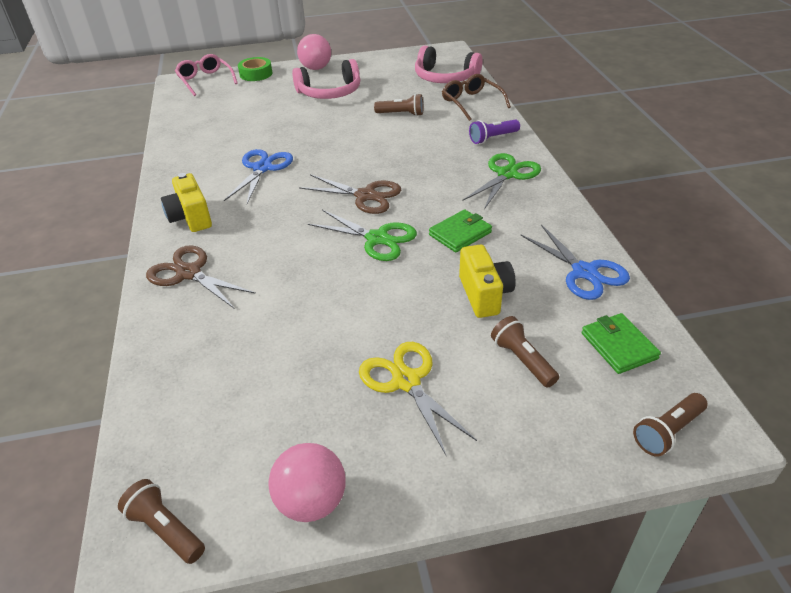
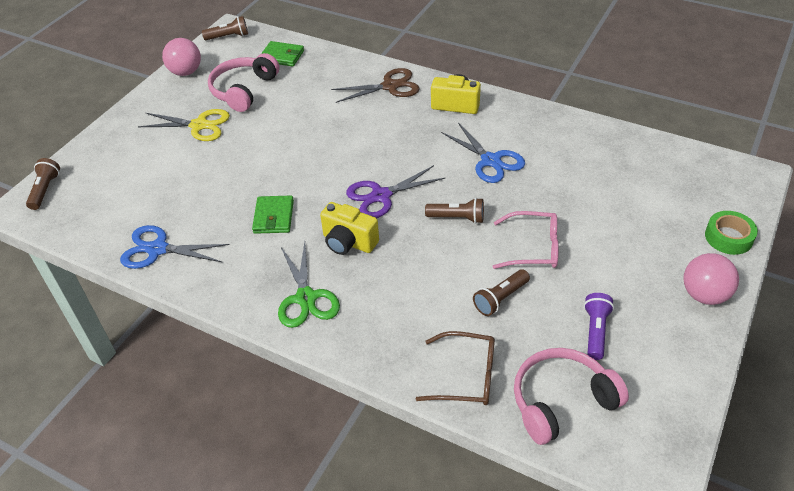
camera: 130 degrees right, 5 degrees up
(205, 80) = (740, 193): pink glasses -> pink glasses (533, 248)
(330, 92) = (614, 272): pink headphones -> pink headphones (243, 90)
(366, 196) = (380, 196): brown scissors -> purple scissors
(377, 239) = (321, 174): green scissors -> none
(484, 294) = (208, 190): yellow camera -> yellow camera (348, 242)
(492, 138) = (373, 335): purple flashlight -> purple flashlight (595, 331)
(522, 360) = (149, 172): brown flashlight -> brown flashlight (457, 218)
(619, 346) = (99, 215): green wallet -> green wallet (282, 56)

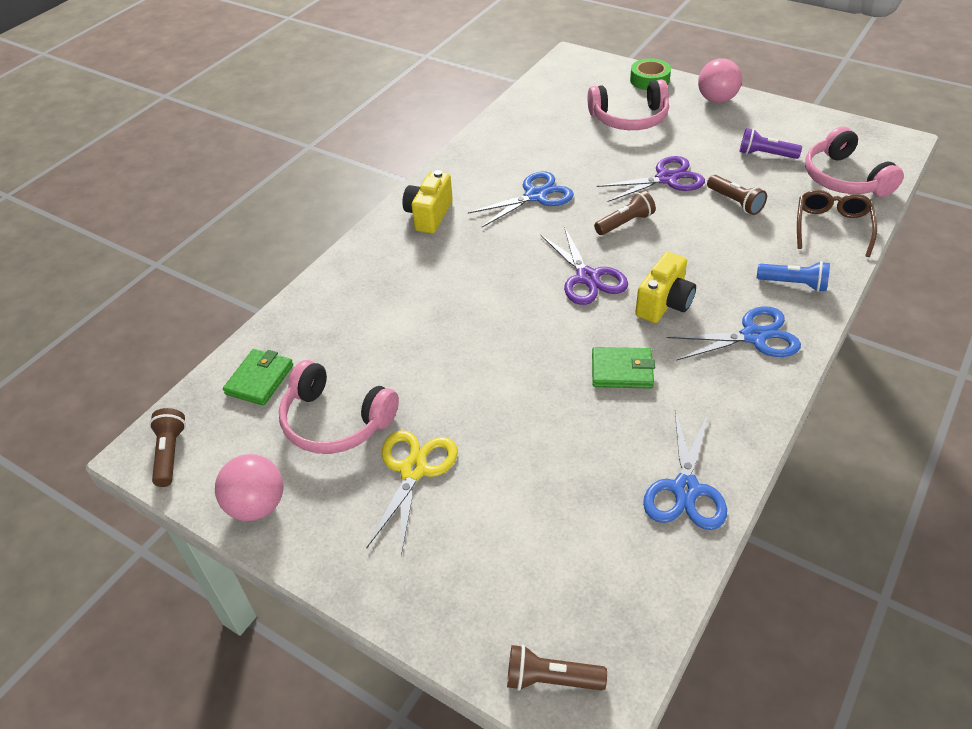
camera: 85 degrees left, 0 degrees up
(306, 298) = (754, 336): green scissors -> blue scissors
(374, 333) = (794, 284): none -> blue flashlight
(390, 86) = (375, 267): brown scissors -> none
(457, 218) = (625, 223): brown flashlight -> brown flashlight turned 45 degrees clockwise
(533, 248) = (667, 179): pink glasses -> purple scissors
(639, 221) = (629, 118): none -> pink headphones

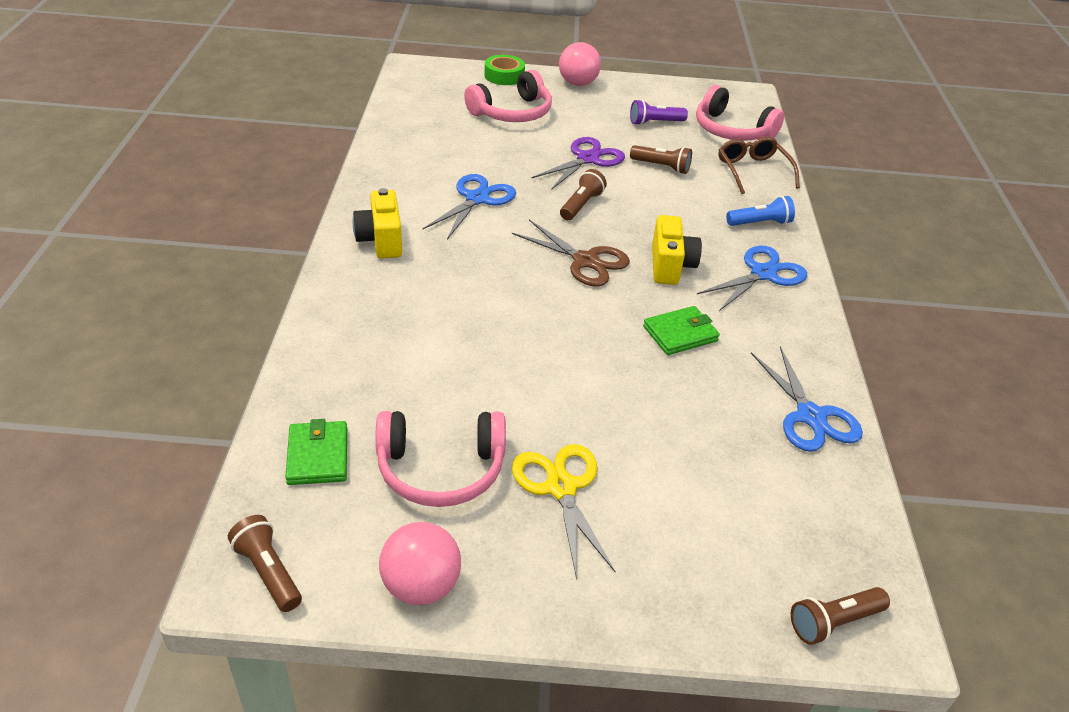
camera: 35 degrees left, 5 degrees down
(587, 278) = (585, 261): purple scissors -> brown scissors

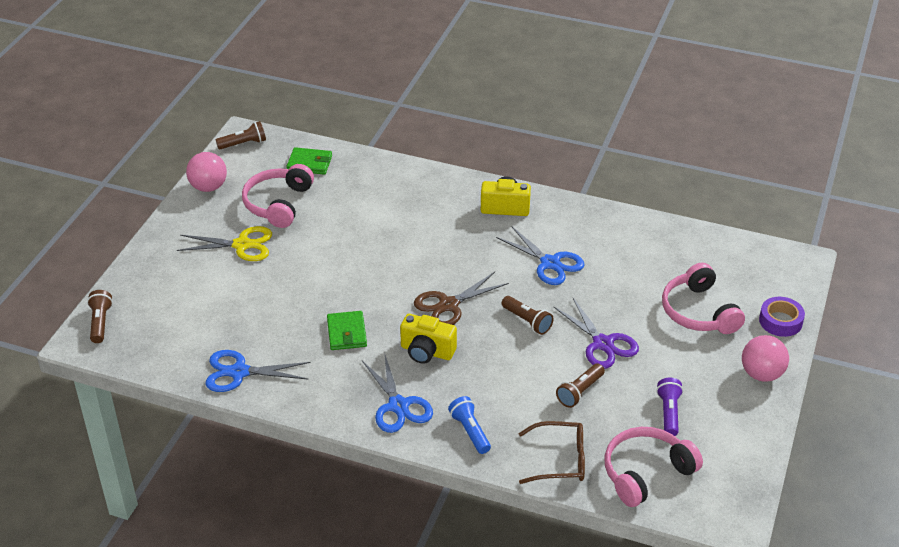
camera: 110 degrees right, 0 degrees up
(504, 76) = (780, 321): green tape -> purple tape
(760, 223) = (470, 431): blue flashlight -> blue flashlight turned 150 degrees clockwise

